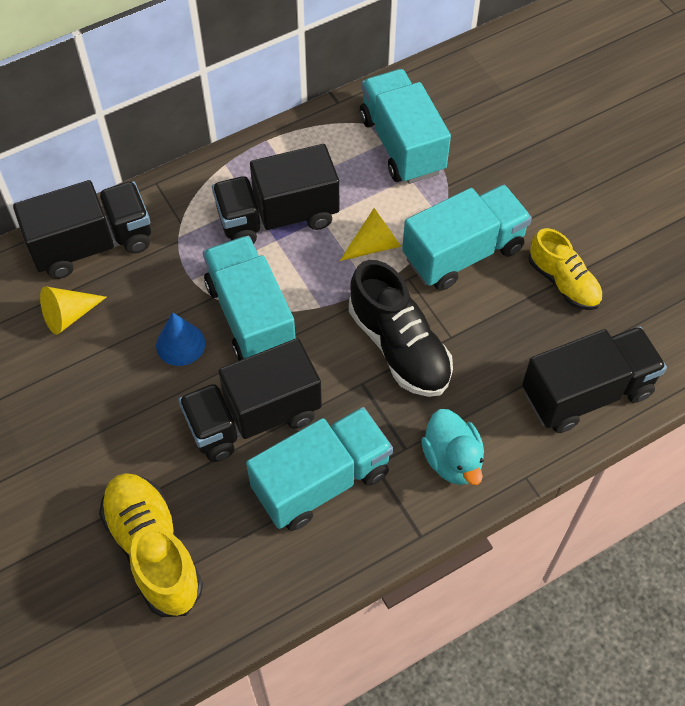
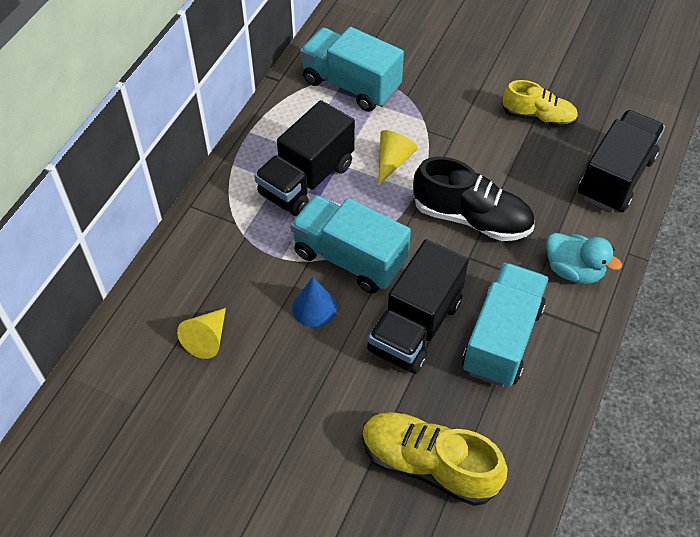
camera: 35 degrees left, 5 degrees down
(92, 245) = (179, 277): black truck -> none
(463, 253) = (457, 134): turquoise truck -> none

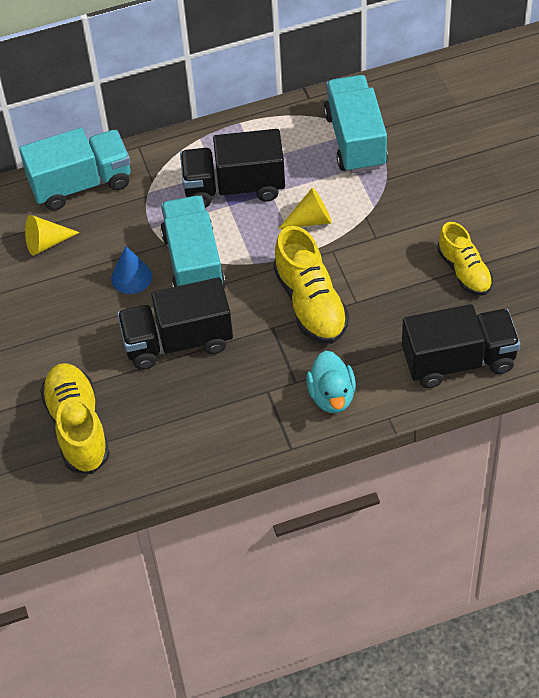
camera: 50 degrees right, 0 degrees up
(471, 218) = (310, 303): black shoe -> yellow shoe
(502, 339) = (221, 396): turquoise truck -> turquoise truck (81, 184)

